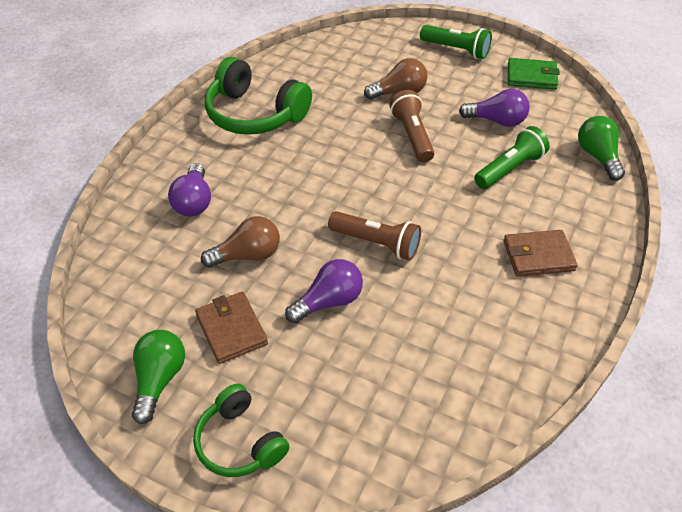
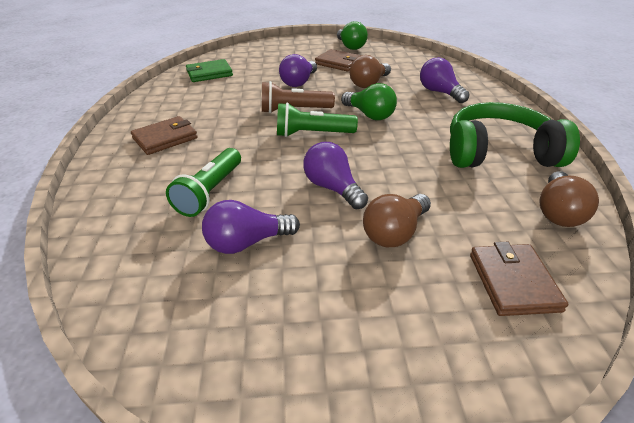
camera: 150 degrees right, 10 degrees down
(240, 442) = (295, 45): green headphones -> none
(287, 66) = (558, 212): none -> brown light bulb
(364, 51) = (513, 282): none -> brown wallet
(412, 136) = (333, 188): brown flashlight -> purple light bulb
(456, 50) = (386, 359): green flashlight -> green flashlight (312, 134)
(531, 77) = (221, 354): green wallet -> green wallet (209, 73)
(597, 156) = (102, 243): green light bulb -> green light bulb (369, 115)

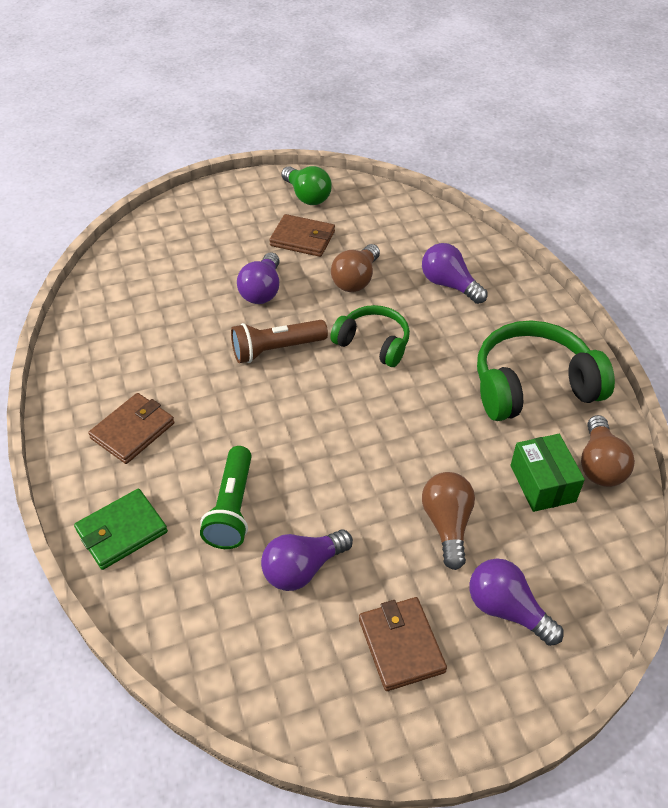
camera: 15 degrees left, 10 degrees up
(209, 73) = (127, 289): green wallet -> green wallet (122, 531)
(312, 134) = (314, 390): green flashlight -> none
(333, 188) = (366, 475): purple light bulb -> purple light bulb (507, 609)
(369, 115) = (373, 343): green light bulb -> green headphones
(395, 232) = (447, 524): brown light bulb -> brown light bulb turned 150 degrees clockwise
(497, 217) = (542, 483): none -> green box
(513, 282) = (566, 561): brown wallet -> brown wallet (401, 645)

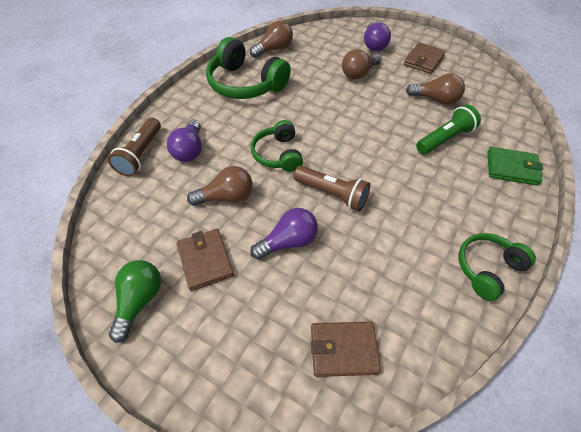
camera: 130 degrees left, 5 degrees up
(78, 394) = (487, 269): none -> green headphones
(133, 431) = (467, 214): brown wallet -> brown wallet (343, 349)
(302, 569) = (435, 99): purple light bulb -> brown light bulb
(477, 251) = (140, 154): none -> brown flashlight
(542, 483) = (304, 59): green box -> none

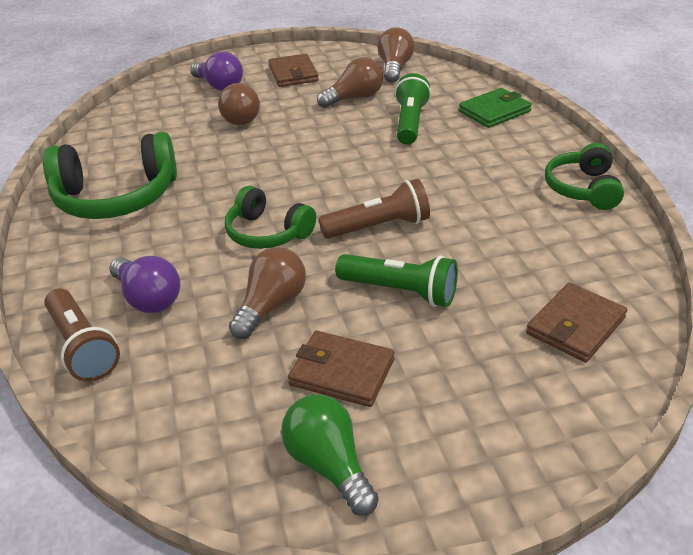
camera: 45 degrees left, 15 degrees down
(274, 49) = (99, 147): brown light bulb -> brown light bulb (395, 68)
(288, 242) = (400, 292): purple light bulb -> green flashlight

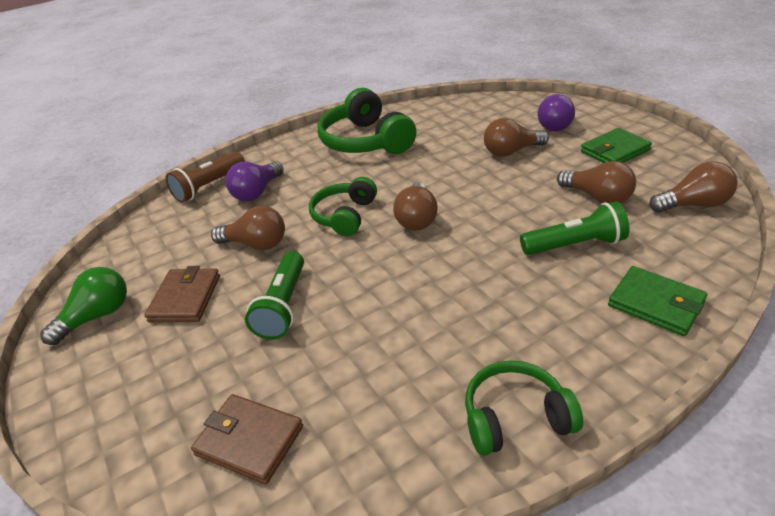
camera: 75 degrees right, 0 degrees up
(293, 74) = (614, 151): brown wallet -> green wallet
(311, 188) = (417, 218): none -> brown light bulb
(379, 227) = (373, 271): brown flashlight -> none

